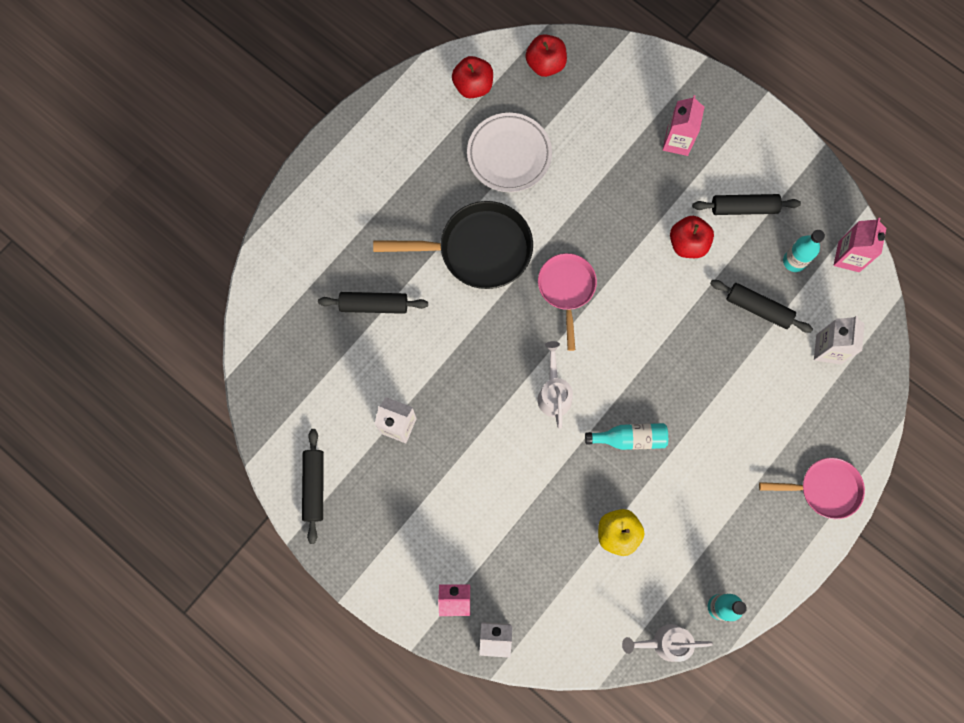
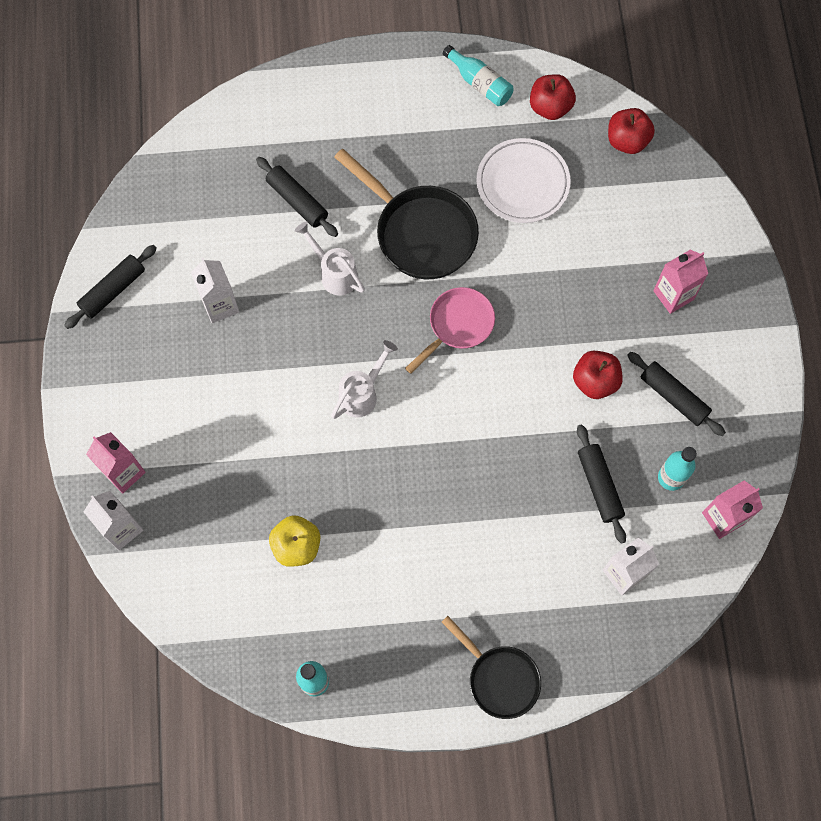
camera: 45 degrees right, 5 degrees down
(630, 438) = (384, 484): turquoise bottle -> turquoise bottle (479, 83)
(664, 642) = (242, 664): white watering can -> white watering can (334, 273)
(824, 489) = (499, 678): pink pan -> black pan

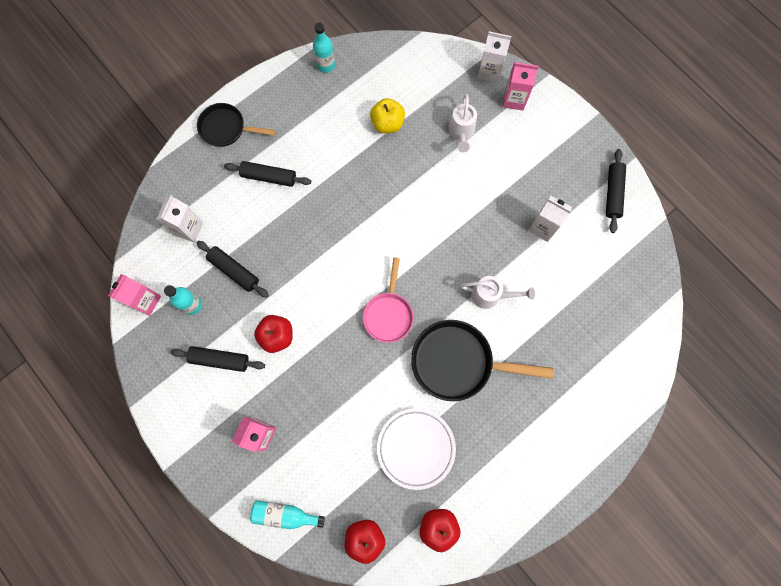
camera: 145 degrees right, 5 degrees up
(297, 201) = (553, 328): black rolling pin -> black rolling pin (269, 177)
(362, 393) = (415, 231): white watering can -> white watering can (461, 133)
(479, 83) = (501, 510): turquoise bottle -> turquoise bottle (285, 514)

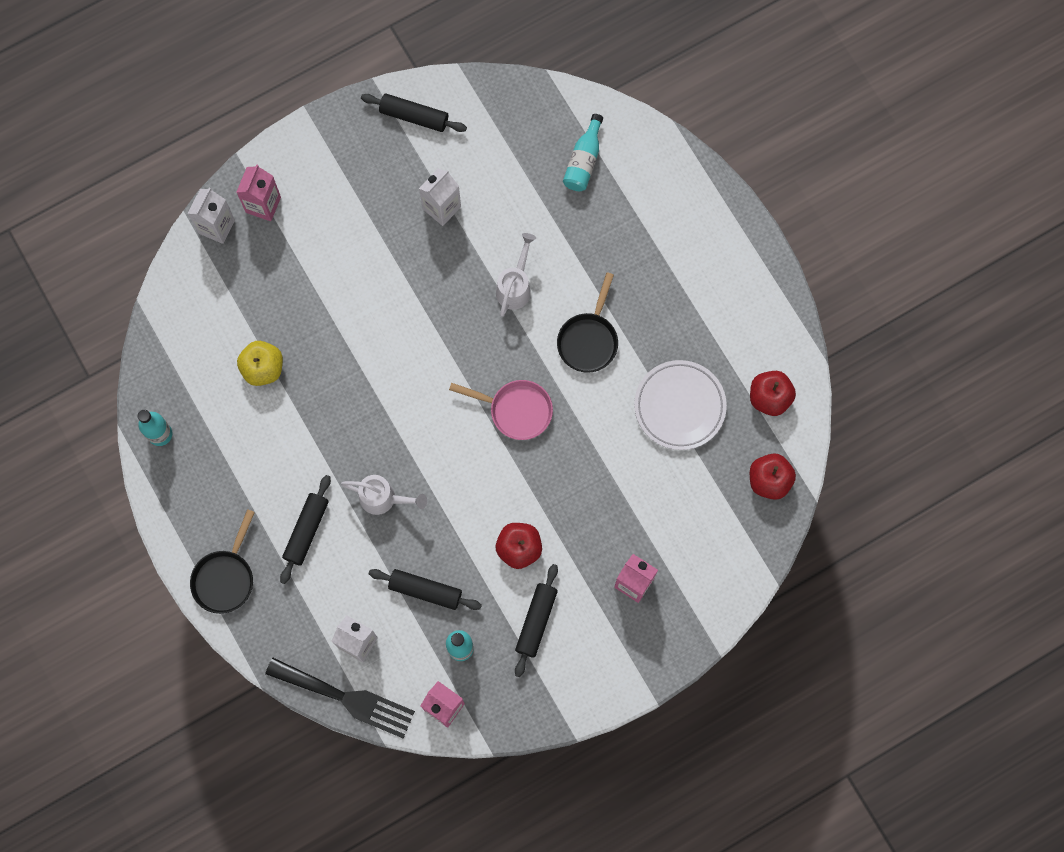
camera: 80 degrees left, 0 degrees up
(145, 229) = (346, 698): none -> black fork
(234, 271) = (425, 590): black rolling pin -> black rolling pin turned 60 degrees clockwise
(285, 514) = (730, 567): turquoise bottle -> turquoise bottle (583, 160)
(458, 362) = (589, 340): black pan -> black pan, size x0.63
(461, 133) = (295, 279): white watering can -> white watering can (383, 499)

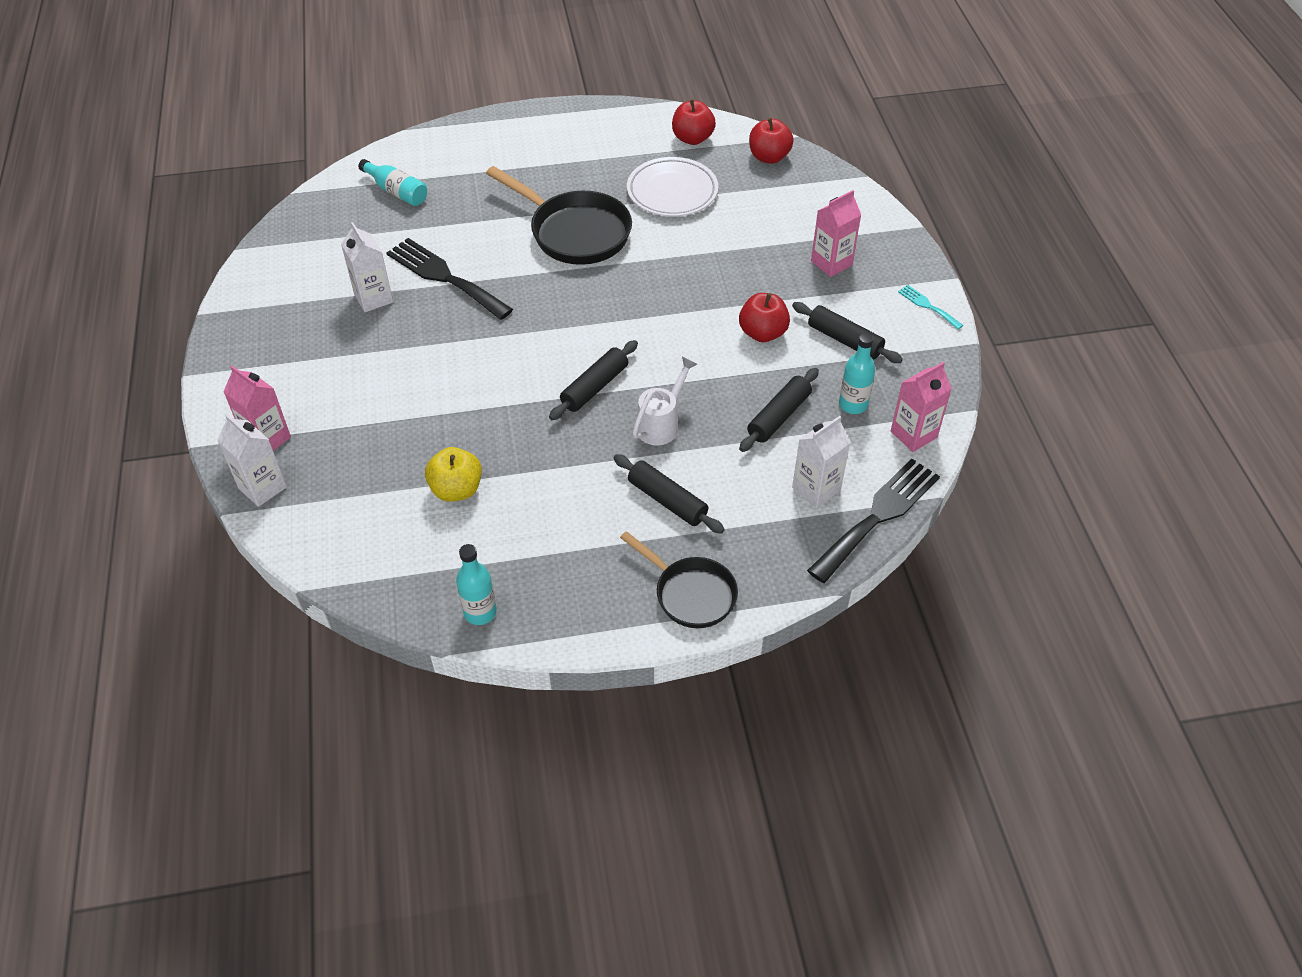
camera: 70 degrees left, 25 degrees down
(414, 116) = (263, 293): black rolling pin -> black rolling pin (595, 387)
(489, 254) = (445, 277): none -> black fork
(515, 286) = (490, 267): white watering can -> none
(516, 410) = (617, 299): pink pan -> none
(589, 340) = (574, 232): black pan -> black pan, size x1.58
(608, 684) = (927, 306): none -> turquoise fork

